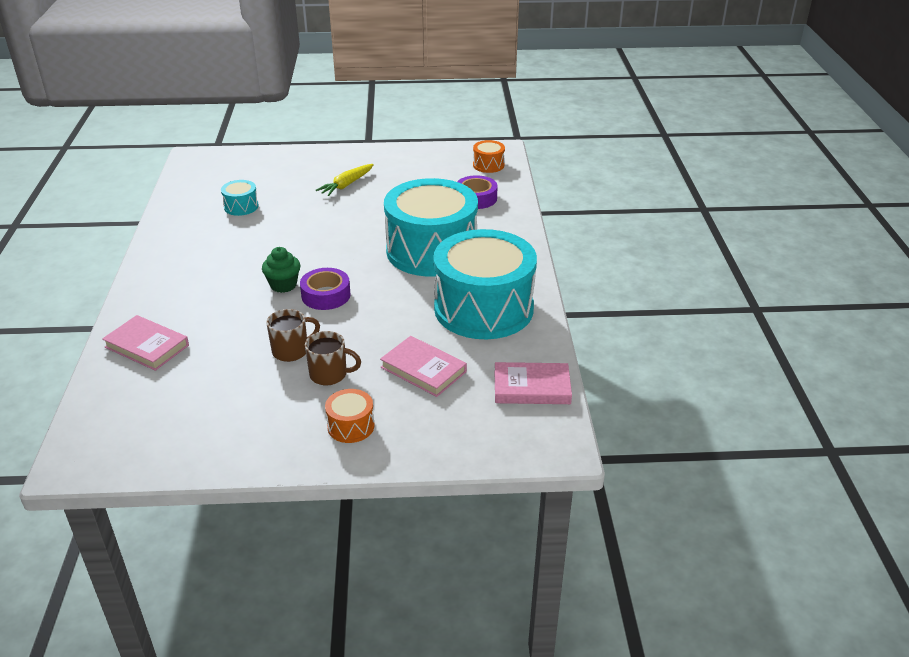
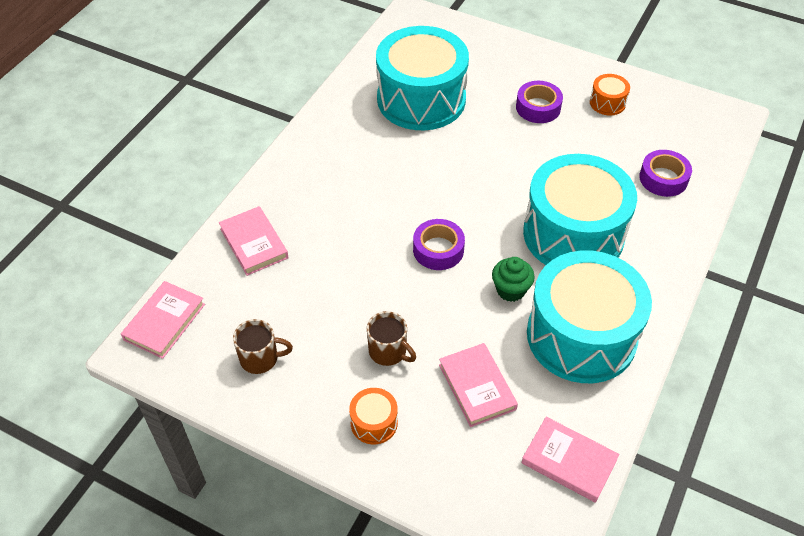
camera: 30 degrees right, 15 degrees up
(90, 432) = (164, 322): none -> pink book
(241, 206) = (421, 99): turquoise drum -> turquoise drum, size x2.48
(283, 285) = (406, 219): green cupcake -> green cupcake (510, 290)
(291, 351) = (371, 306): brown mug -> brown mug (260, 358)
(346, 185) = (538, 107): yellow carrot -> purple tape
(488, 165) = (706, 134): orange drum -> orange drum (607, 103)

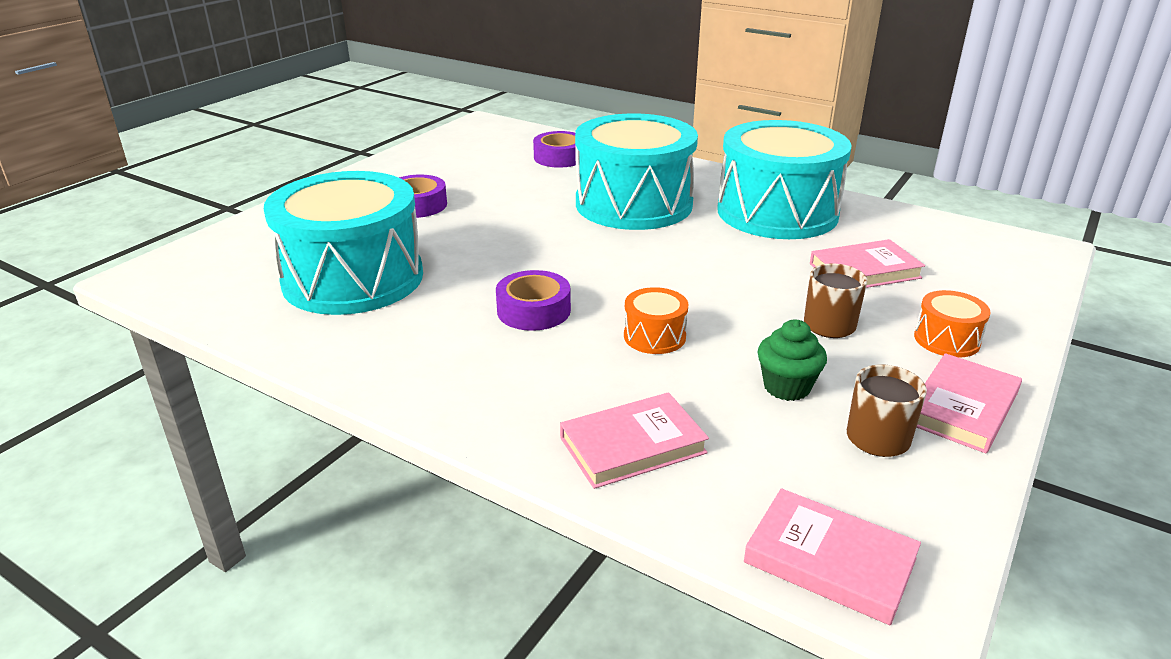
camera: 85 degrees left, 20 degrees down
(438, 250) = (654, 282): purple tape -> purple tape (533, 310)
(510, 290) = (718, 242): green cupcake -> green cupcake (786, 387)
(569, 461) = (937, 231): pink book -> pink book (962, 408)
(607, 103) = (431, 170): orange drum -> orange drum (654, 336)

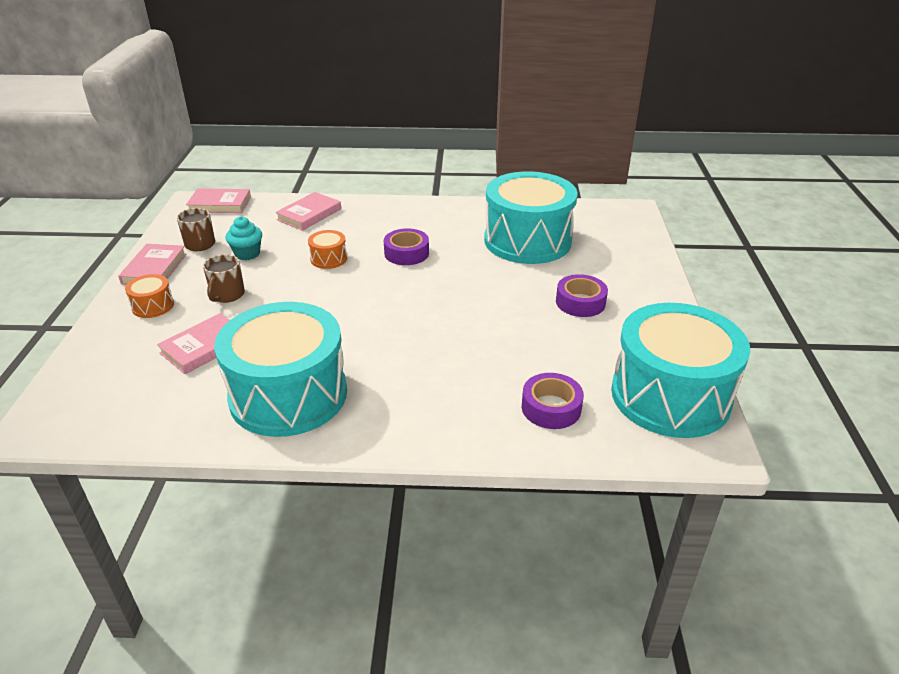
camera: 150 degrees right, 5 degrees up
(633, 204) = (420, 361): turquoise drum -> turquoise drum (670, 396)
(786, 387) = (247, 254): green cupcake -> turquoise cupcake

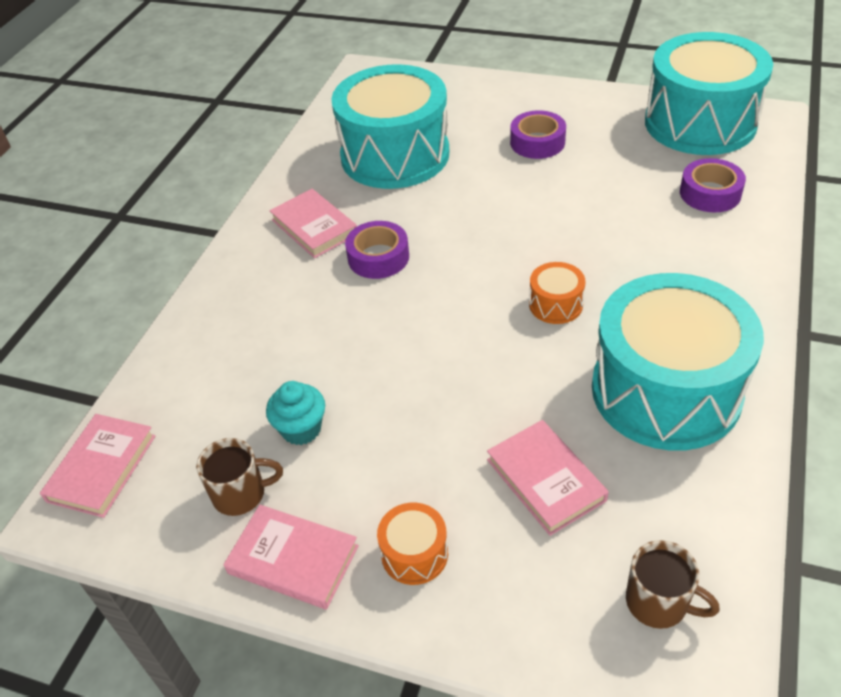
camera: 70 degrees left, 10 degrees up
(227, 295) = (415, 454): brown mug -> brown mug (658, 602)
(309, 214) = (212, 349): pink book -> pink book (314, 227)
(328, 259) = (359, 335): orange drum -> orange drum (555, 304)

